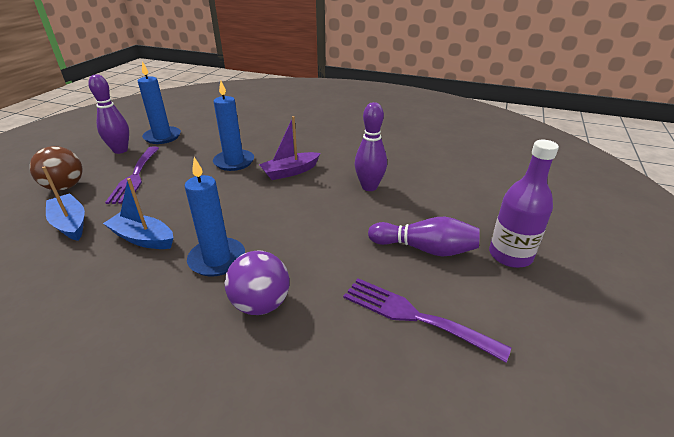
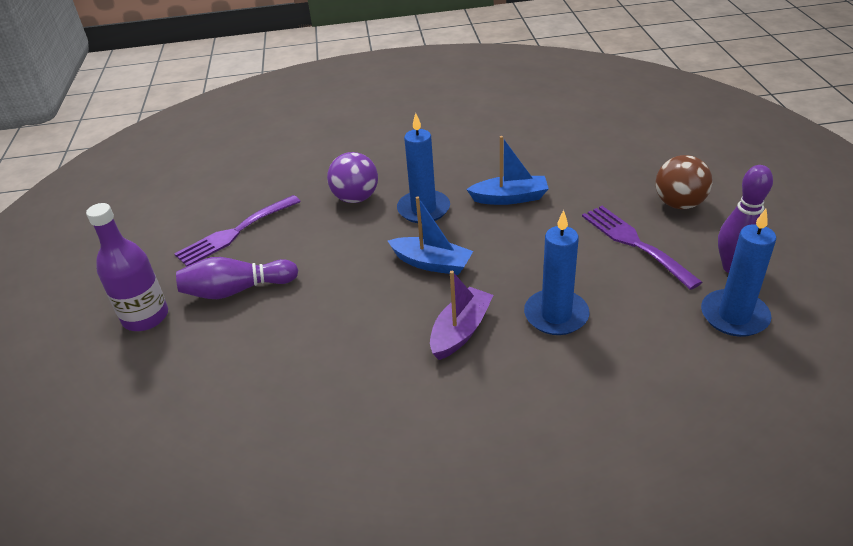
camera: 155 degrees right, 5 degrees up
(70, 224) = (594, 182): blue boat -> blue boat (432, 263)
(369, 187) = (334, 350): purple bowling pin -> none
(413, 316) = (234, 233): purple fork -> purple fork turned 135 degrees clockwise

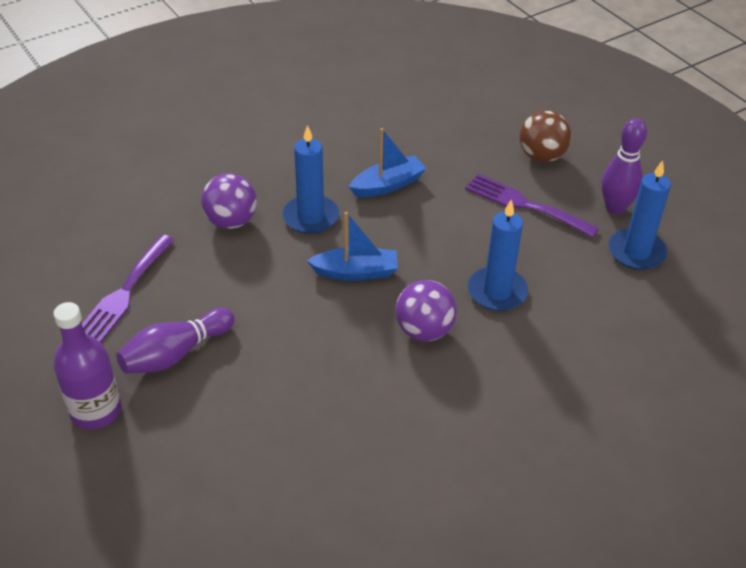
camera: 30 degrees left, 5 degrees up
(460, 331) = (424, 330): purple boat -> purple ball

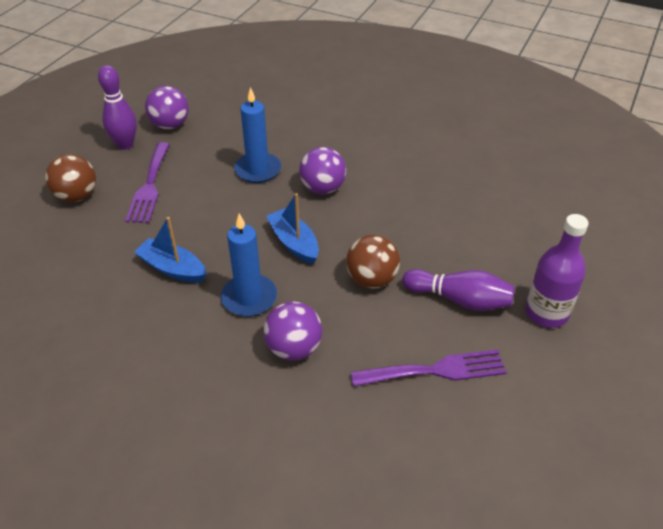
camera: 120 degrees left, 0 degrees up
(259, 304) = (372, 279): none -> brown ball
(636, 252) = (170, 125): blue candle -> purple ball

